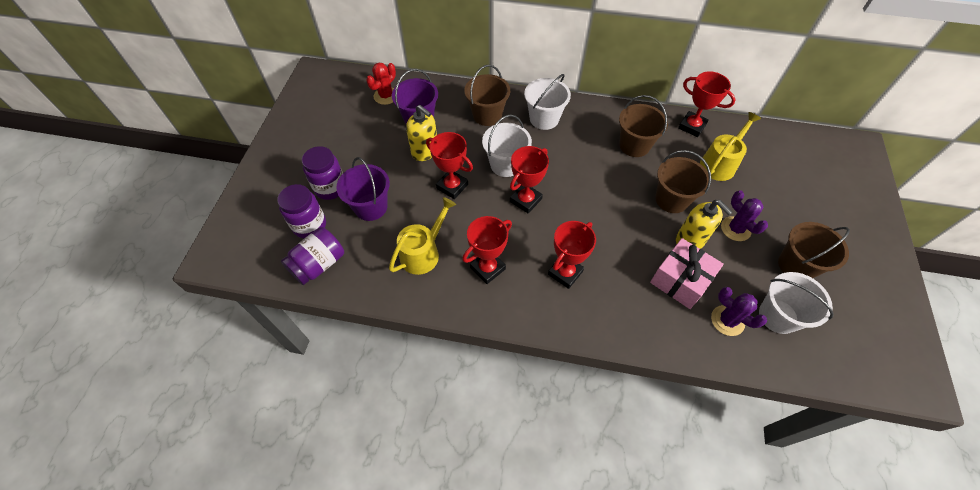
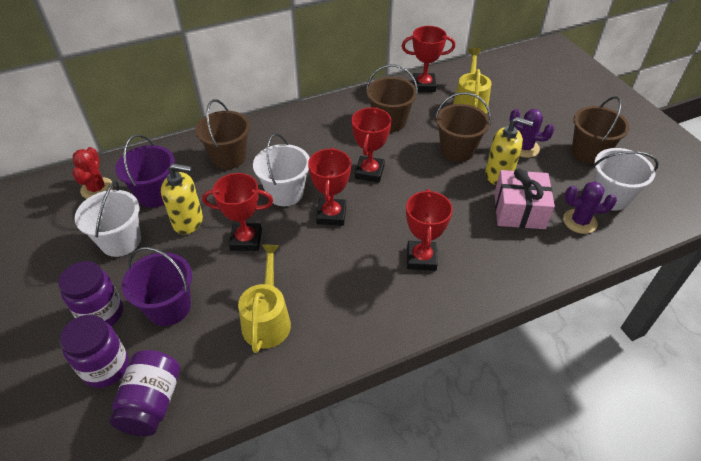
camera: 35 degrees left, 10 degrees down
(487, 268) = (346, 296): red trophy -> red trophy (369, 172)
(544, 119) = (289, 135): white bucket -> white bucket (121, 241)

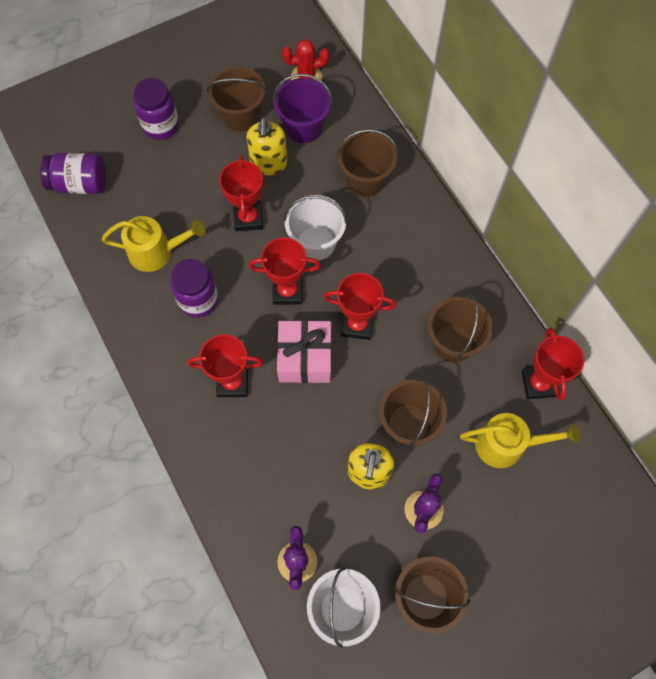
camera: 85 degrees right, 20 degrees up
(106, 367) = (110, 144): purple jar -> purple jar (198, 300)
(121, 241) = (240, 116): white bucket -> brown bucket
(169, 307) = (168, 173): purple bucket -> none
(519, 210) = (310, 491): pink gift -> pink gift (305, 358)

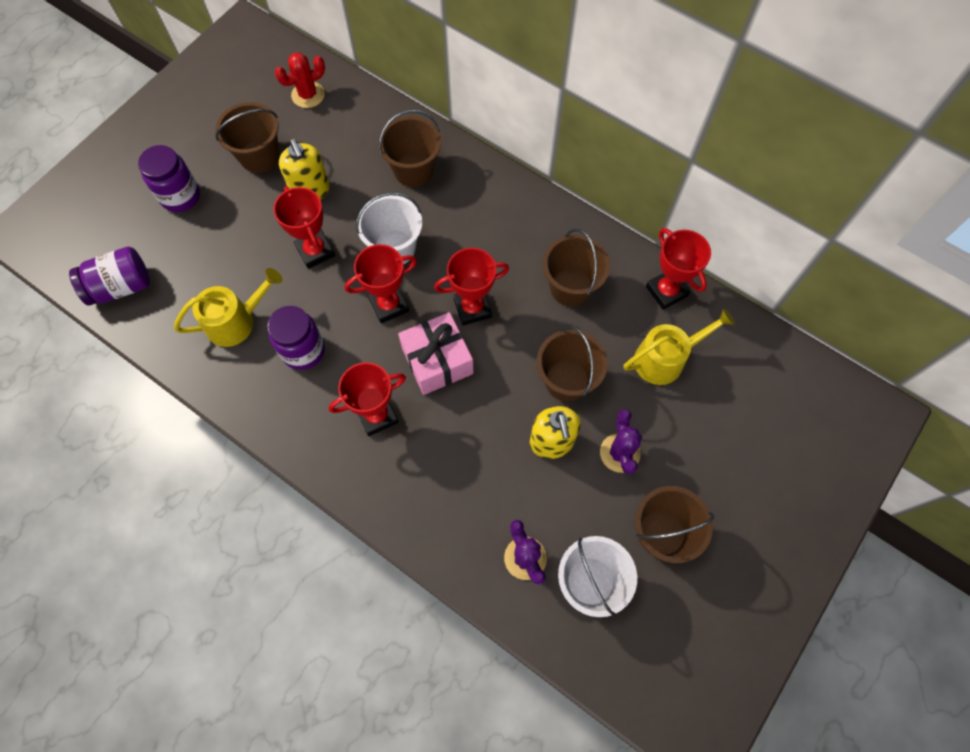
camera: 25 degrees left, 0 degrees up
(303, 127) = (328, 143): purple bucket -> none

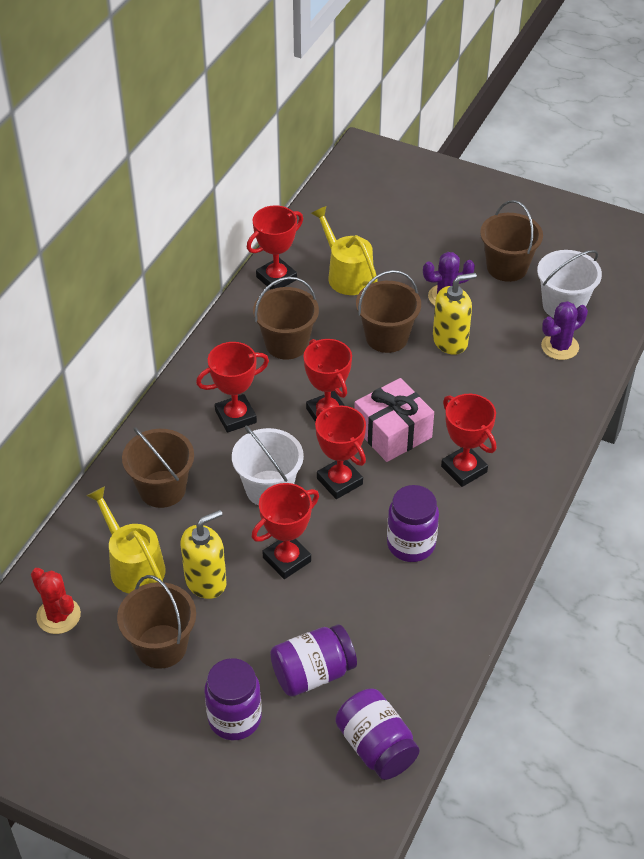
camera: 100 degrees left, 20 degrees down
(200, 253) = (313, 673): none -> purple jar
(236, 321) = (392, 614): yellow watering can -> yellow watering can (133, 565)
(484, 233) = (235, 417): none -> red trophy

